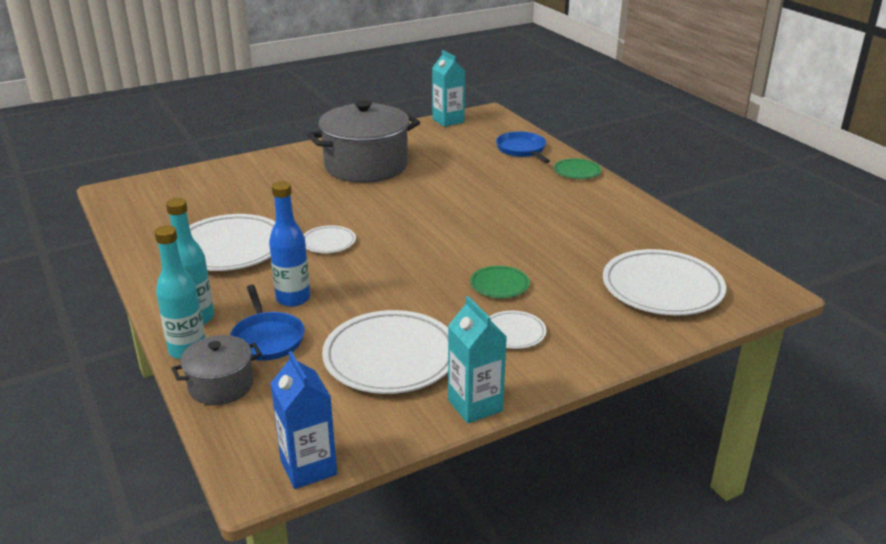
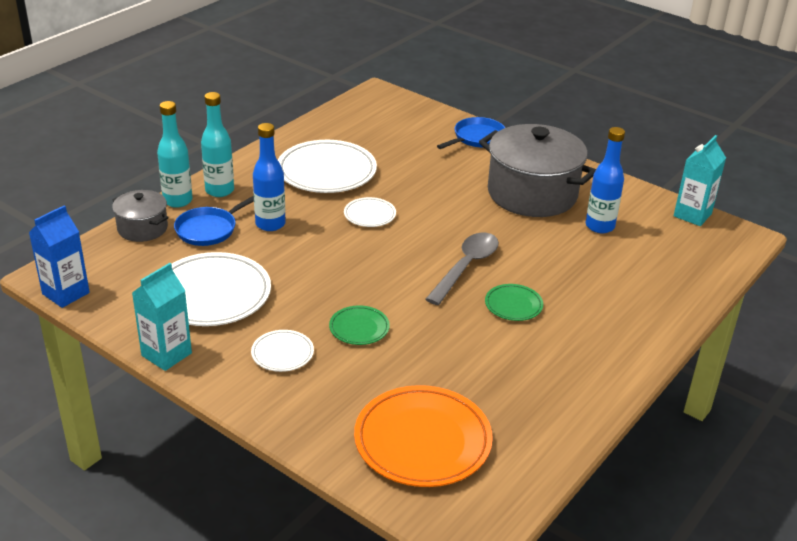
camera: 65 degrees right, 5 degrees up
(434, 153) = (599, 226): none -> blue bottle
(446, 217) = (466, 267): none -> grey spoon
(522, 150) = (668, 282): blue pan -> blue pan (477, 138)
(577, 172) = (650, 333): green plate -> green plate (513, 305)
(662, 288) = (422, 441): white plate -> orange plate

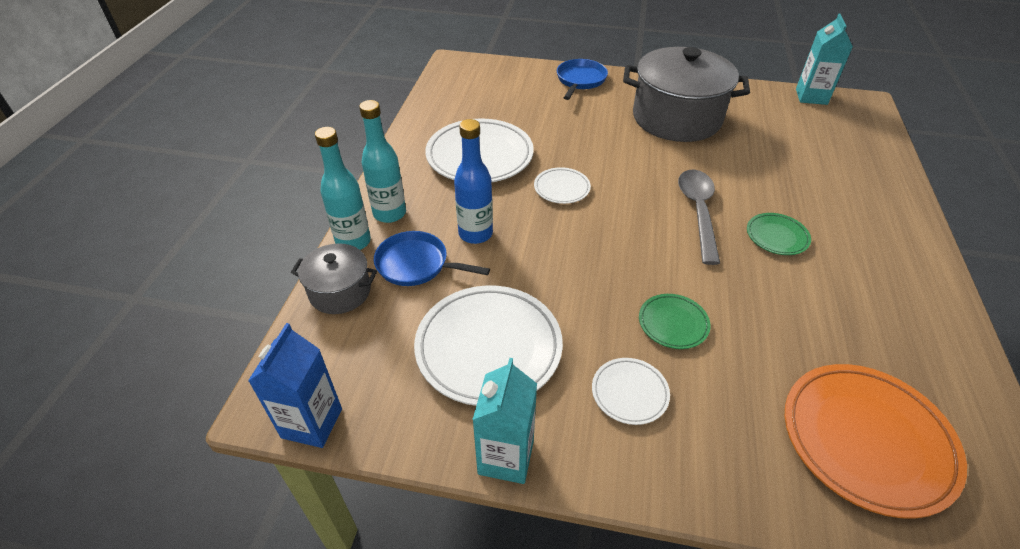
camera: 25 degrees left, 10 degrees up
(209, 229) = (416, 264): blue pan -> blue pan turned 90 degrees clockwise
(599, 226) = (758, 130): blue bottle -> none

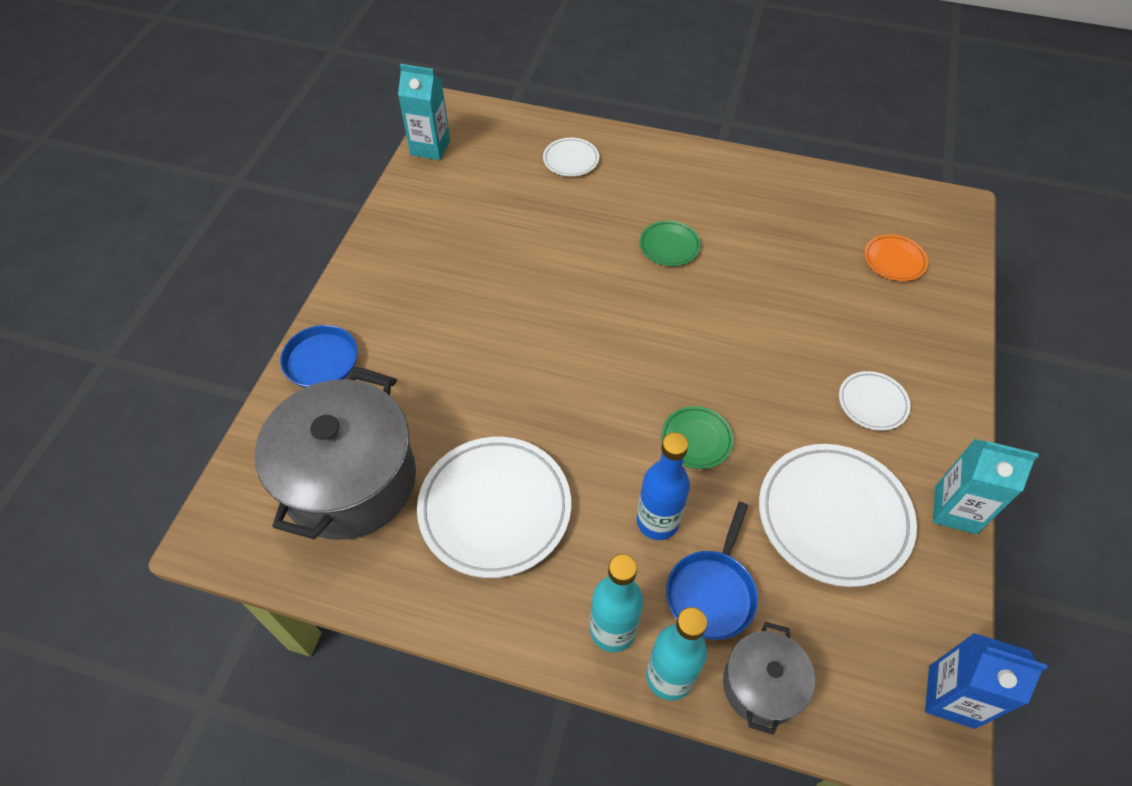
camera: 85 degrees left, 10 degrees up
(561, 188) = (576, 418): white plate -> white plate (571, 160)
(673, 323) = (788, 353): green plate -> green plate (696, 439)
(676, 118) = (448, 277): grey pot -> grey pot (350, 480)
(698, 212) = (628, 297): grey spoon -> none
(866, 440) = (894, 260): orange plate -> orange plate, size x0.50

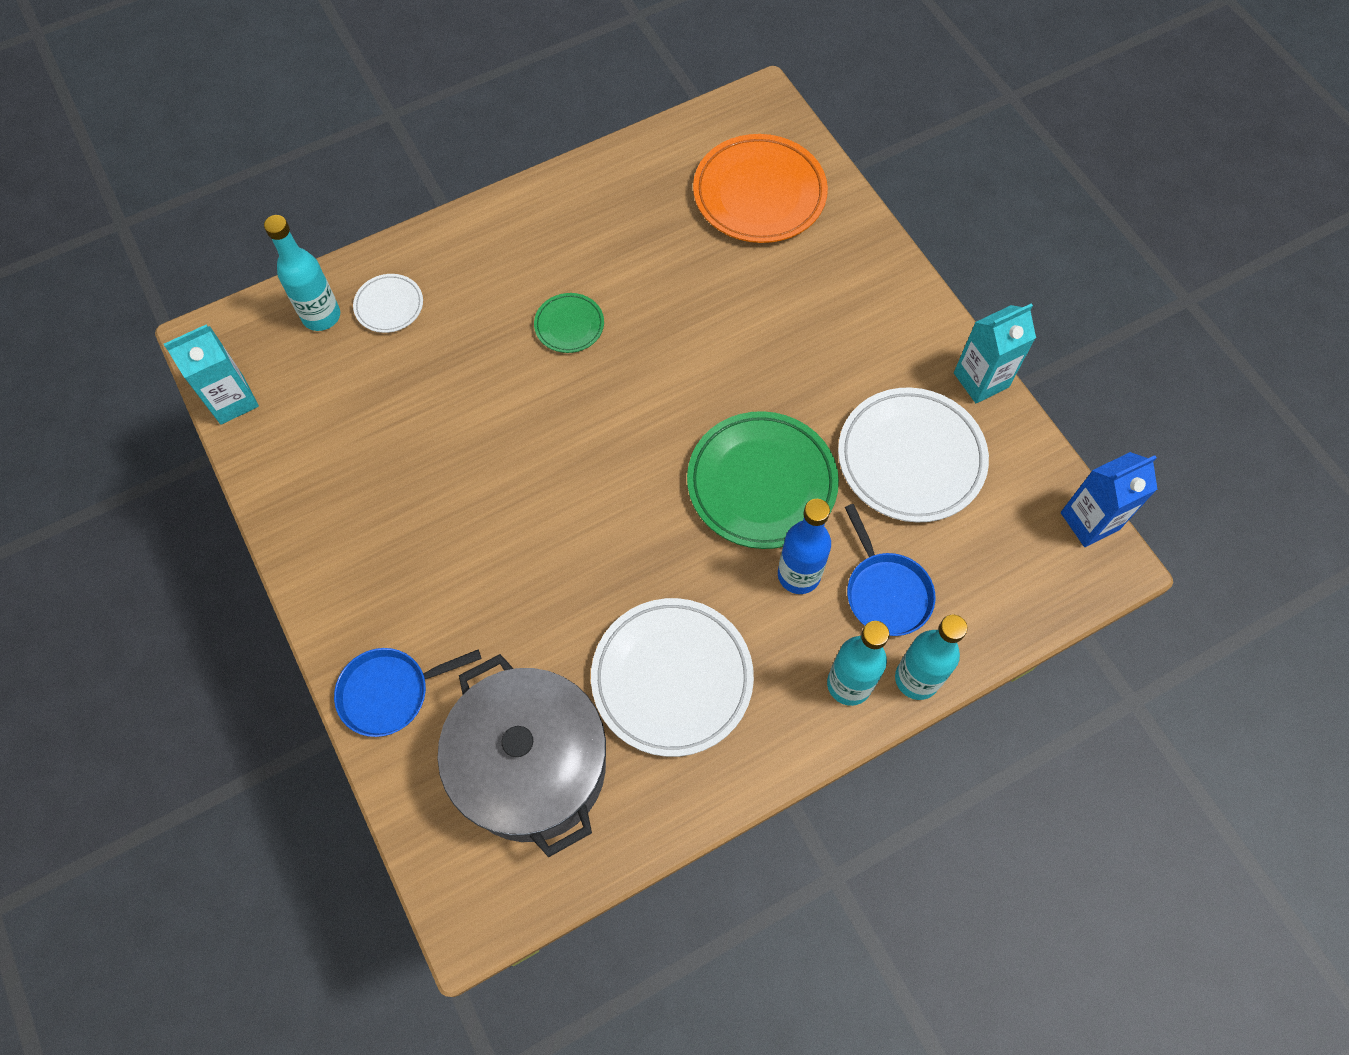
camera: 45 degrees left, 10 degrees up
(527, 139) = (321, 316): none -> turquoise bottle
(696, 439) = (761, 483): green plate -> green plate, size x2.02
(761, 685) = (977, 626): grey pot -> none
(872, 403) = (855, 340): white plate -> none
(894, 260) = (759, 194): orange plate -> orange plate, size x2.02

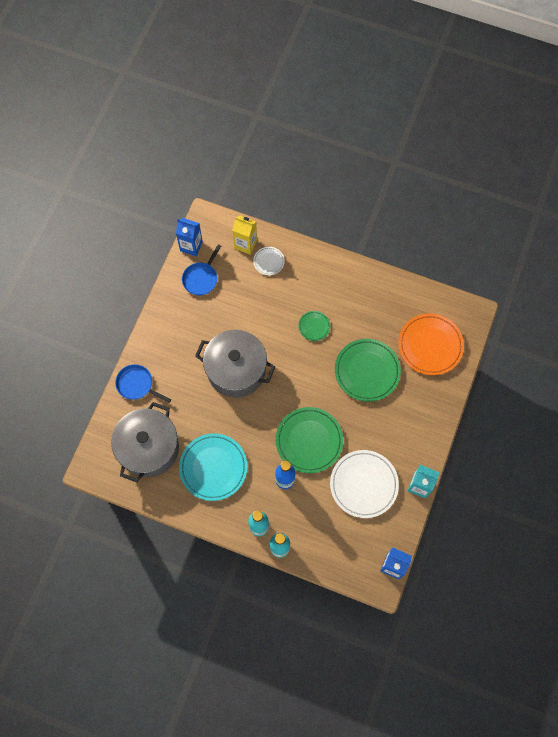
camera: 50 degrees right, 5 degrees up
(232, 400) = (191, 246): turquoise carton -> blue carton
(321, 316) = (245, 244): turquoise bottle -> yellow carton
(528, 501) = (236, 370): none -> grey pot
(672, 678) = (213, 467): white plate -> turquoise plate
(719, 308) = (367, 371): none -> green plate
(885, 592) = (303, 514): blue pan -> blue pan (201, 278)

